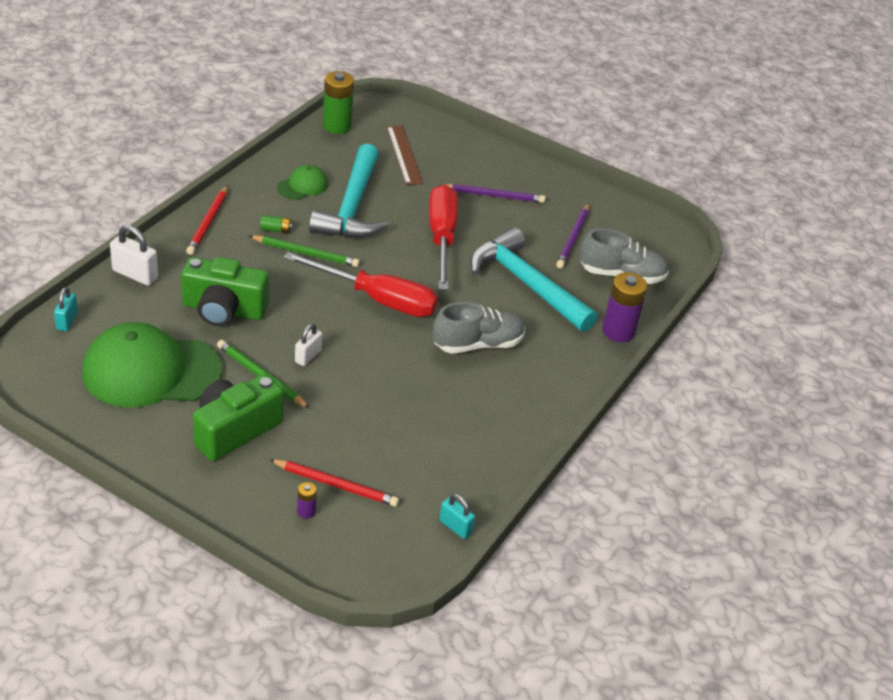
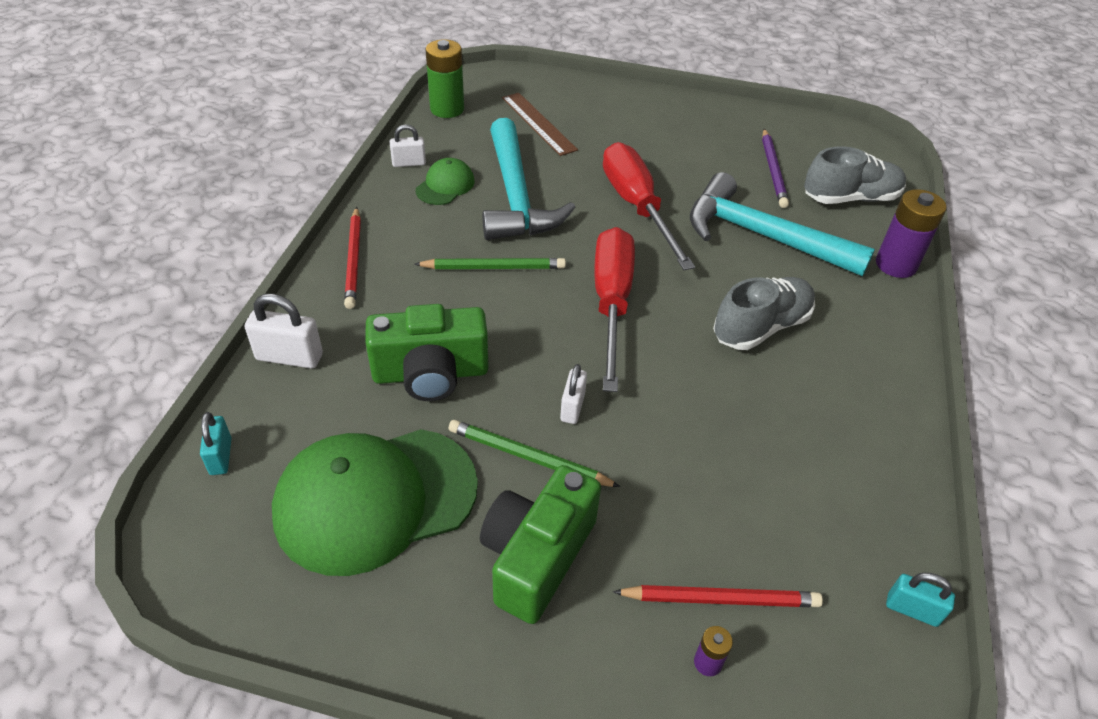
camera: 15 degrees left, 5 degrees up
(275, 229) = (441, 247): green battery -> none
(284, 162) = (409, 163): none -> white padlock
(377, 299) = (611, 303): red screwdriver -> red screwdriver turned 90 degrees counterclockwise
(493, 195) = (660, 144): purple pencil -> none

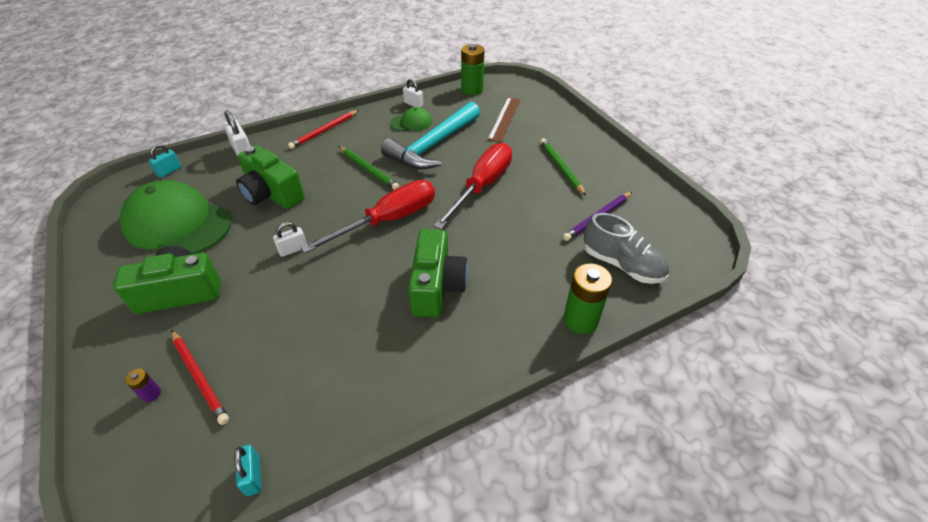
camera: 50 degrees right, 0 degrees up
(528, 458) = (243, 254): green pencil -> green pencil (561, 168)
(761, 236) = (524, 245): turquoise hammer -> none
(761, 327) = (436, 286): grey shoe -> green camera
(896, 265) = (580, 320): purple battery -> green battery

